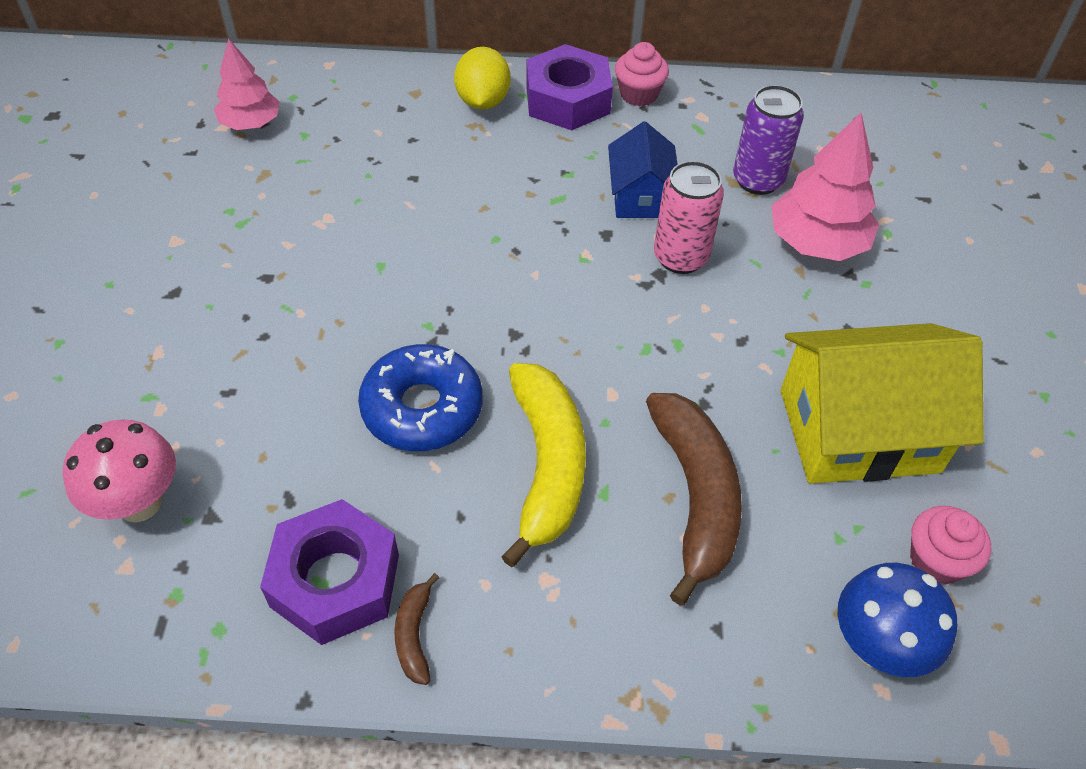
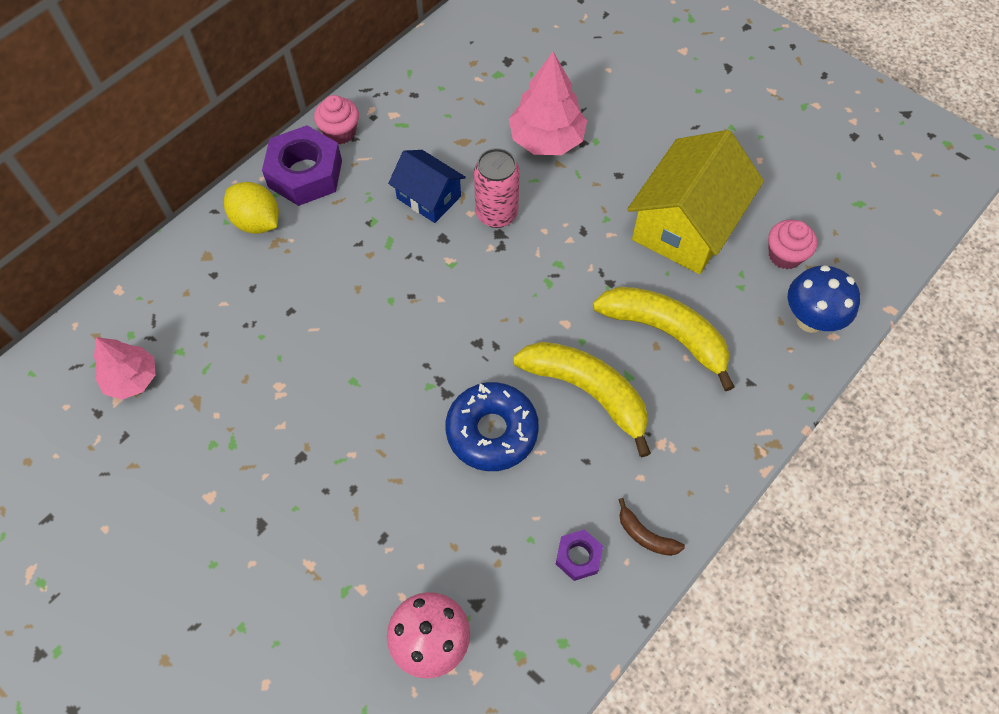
camera: 50 degrees left, 10 degrees up
(335, 580) = (578, 557): purple nut -> purple nut, size x0.50
(695, 496) = (666, 333): brown banana -> yellow banana
(758, 180) = (473, 129): purple can -> none

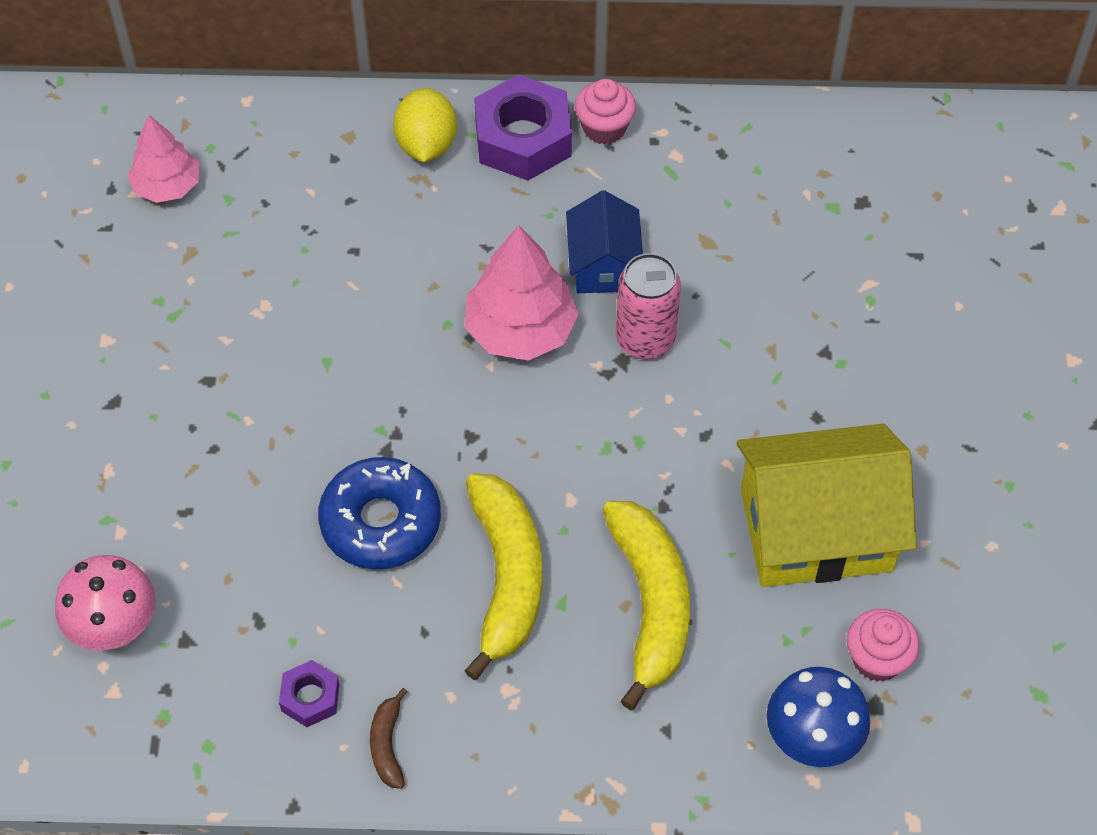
camera: 50 degrees right, 5 degrees down
(547, 139) = (792, 315): pink tree -> pink tree (521, 330)

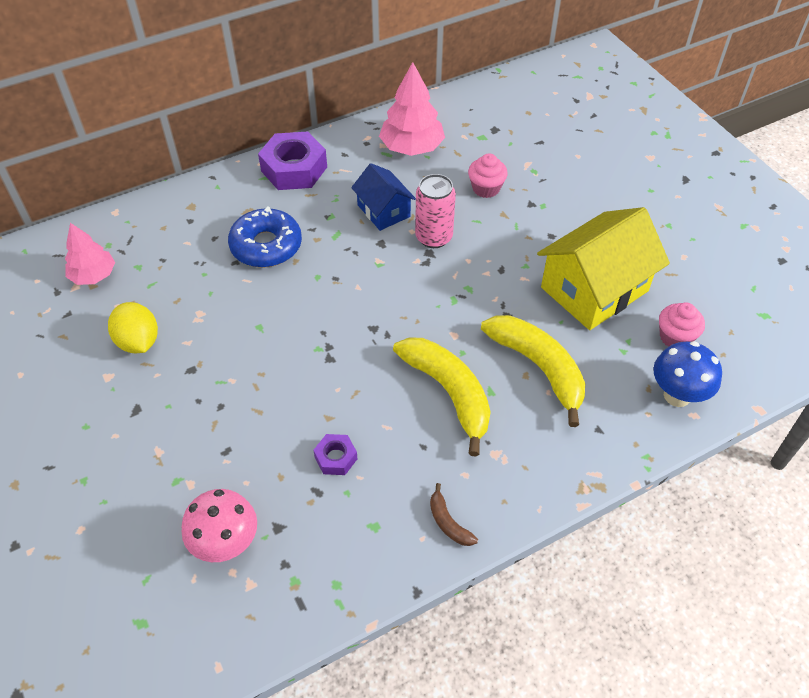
camera: 30 degrees left, 5 degrees down
(310, 697) = (381, 520): purple nut -> purple nut (336, 458)
(381, 522) = (353, 398): blue donut -> blue donut (266, 246)
(426, 145) = (241, 193): yellow lemon -> yellow lemon (138, 342)
(521, 330) = (362, 261): pink tree -> pink tree (412, 147)
(604, 128) = (335, 147): pink cupcake -> pink cupcake (486, 188)

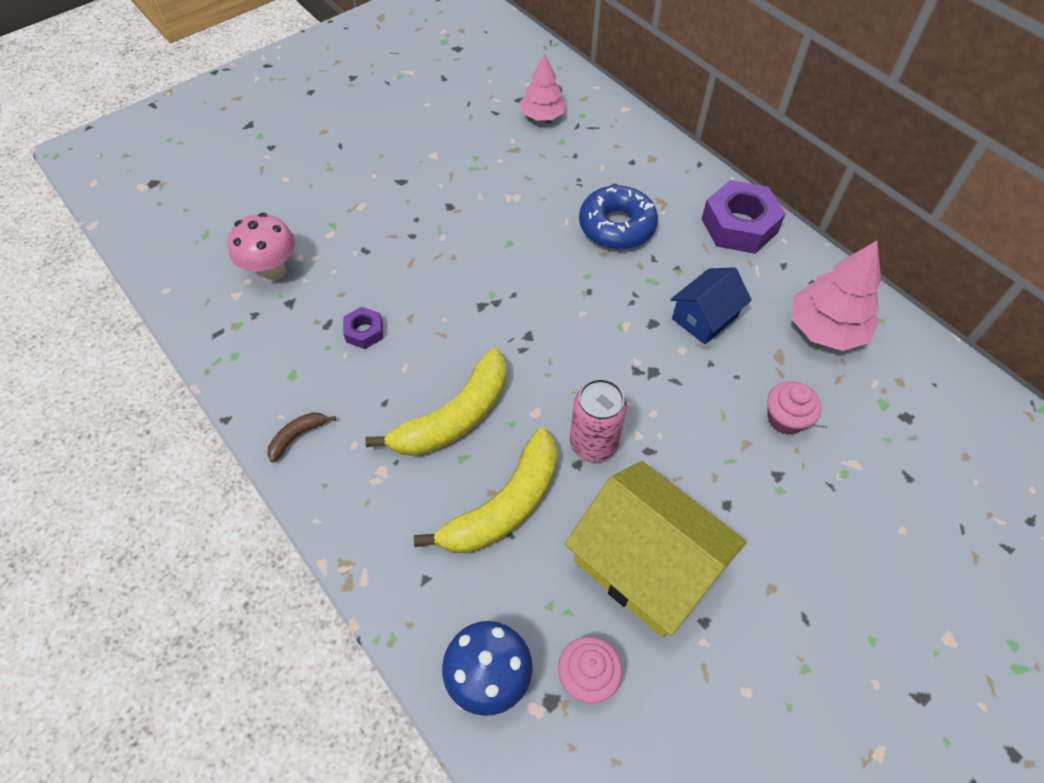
camera: 80 degrees right, 5 degrees up
(138, 342) = (474, 164): yellow lemon -> none
(434, 237) = (679, 373): pink can -> pink can (593, 444)

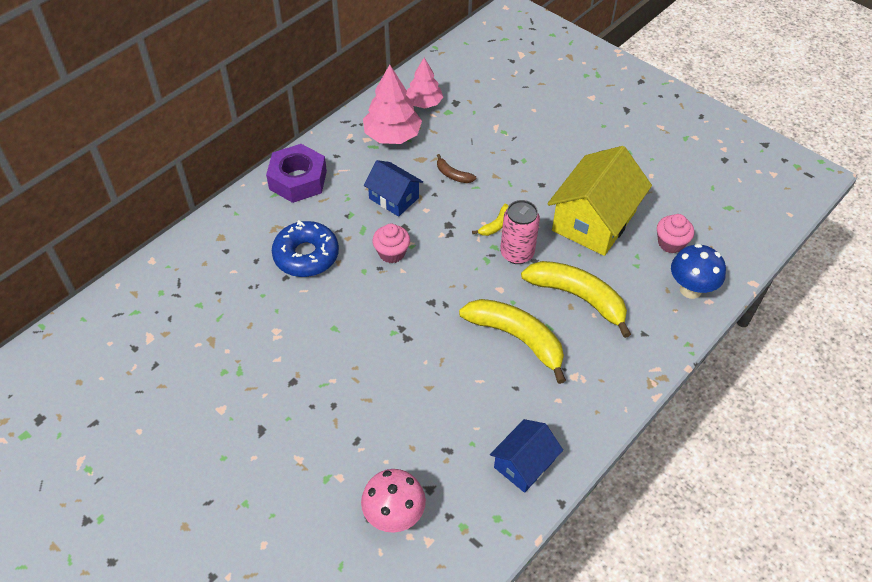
camera: 100 degrees left, 5 degrees down
(285, 392) = (524, 464): none -> blue house
(297, 436) = (562, 442): brown banana -> brown banana (453, 175)
(364, 332) = (450, 418): purple nut -> none
(542, 116) = (161, 324): pink tree -> pink tree (424, 103)
(648, 427) = (496, 225): none -> yellow banana
(785, 419) = (471, 157): pink cupcake -> pink cupcake (392, 253)

